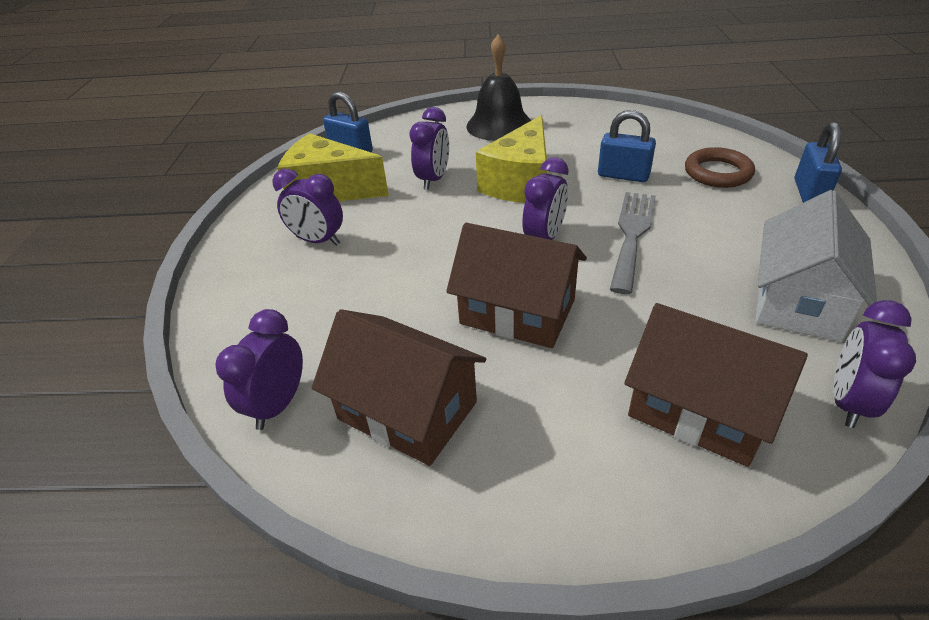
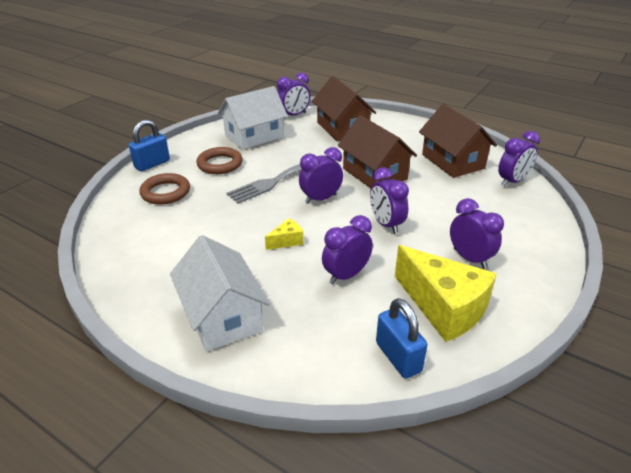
camera: 150 degrees left, 5 degrees down
(435, 240) = (386, 224): none -> purple clock
(499, 125) = (222, 316): black bell -> white house
(520, 183) = (287, 241): yellow cheese -> yellow cheese, size x0.44
(623, 175) = (217, 215): blue padlock -> none
(739, 229) = (220, 164): none -> brown ring

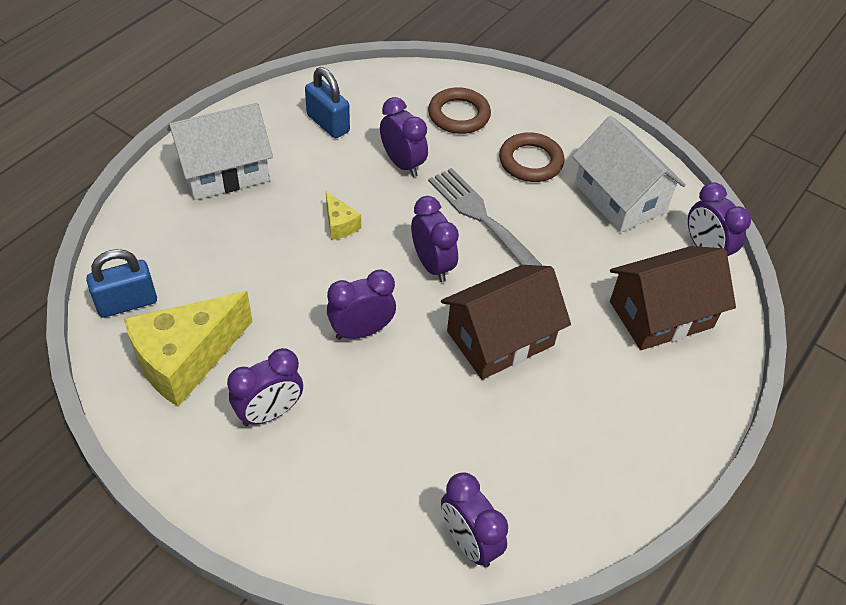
camera: 90 degrees right, 15 degrees up
(152, 164) = (530, 98): blue padlock -> blue padlock (328, 123)
(346, 275) = (264, 275): purple clock -> purple clock (402, 164)
(452, 161) = (542, 462): brown house -> none

